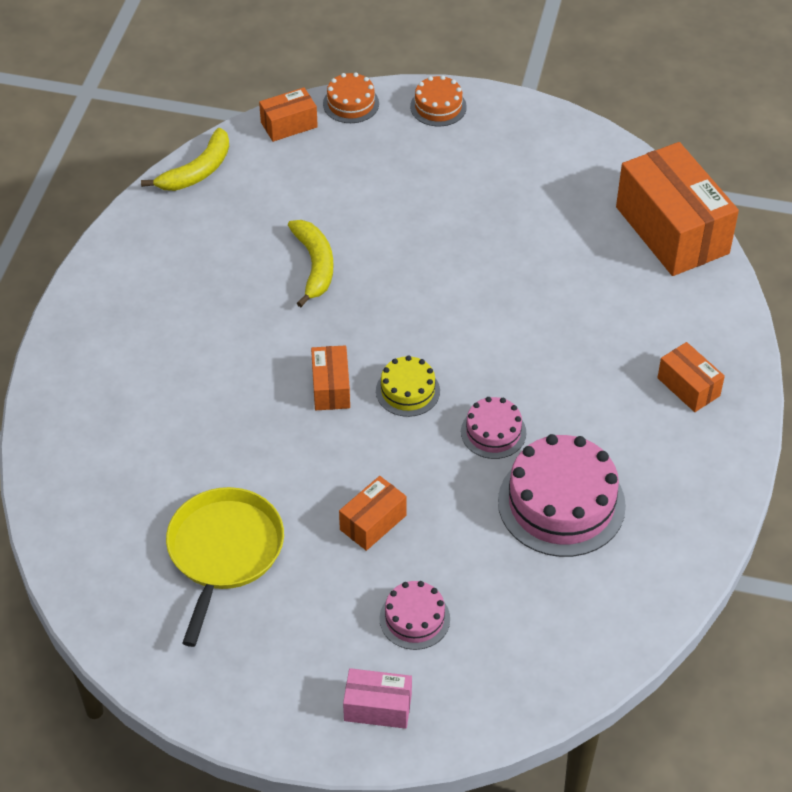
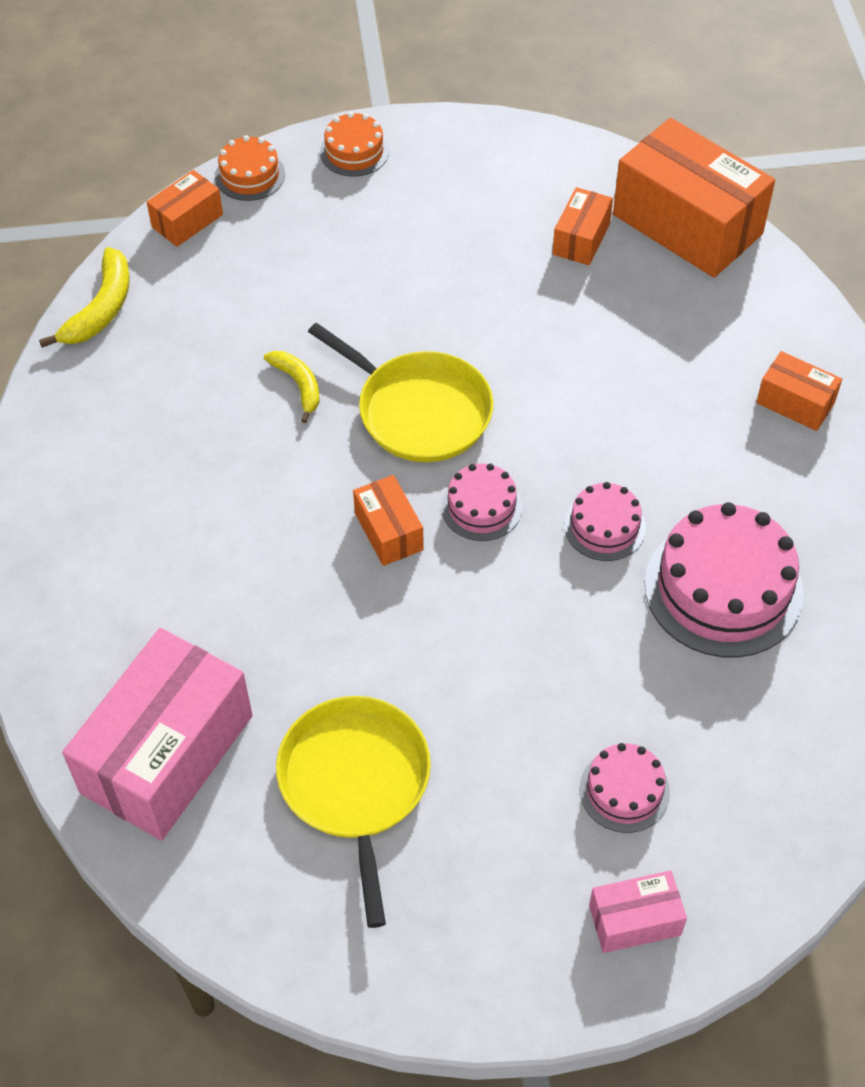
camera: 20 degrees left, 5 degrees up
(103, 490) = (167, 754): none -> pink box
(314, 266) = (299, 385): yellow banana -> yellow banana, size x0.67
(373, 522) = (518, 685): orange box -> orange box (581, 239)
(395, 309) = (419, 410): none -> yellow pan
(407, 391) = (481, 507): yellow cake -> pink cake

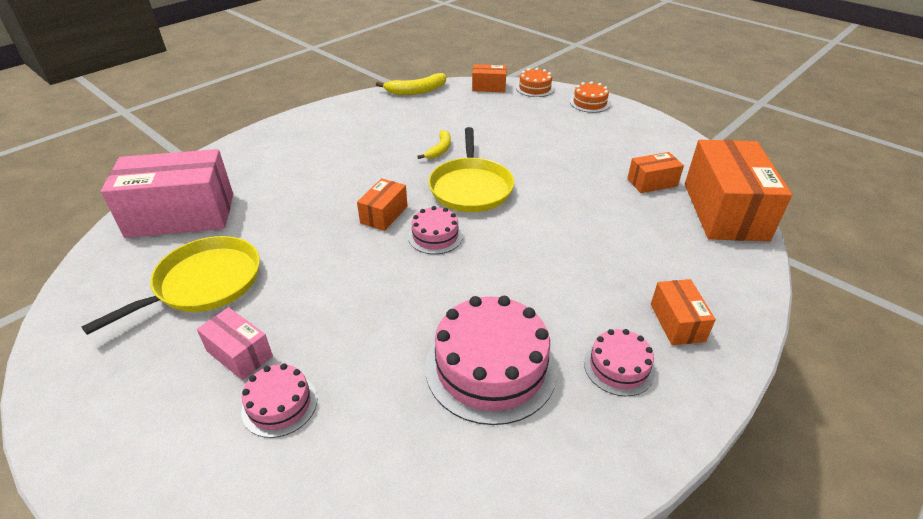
camera: 50 degrees right, 15 degrees down
(604, 526) = (476, 288): pink cake -> pink cake (619, 367)
(634, 920) = (168, 471): pink box -> pink box (239, 353)

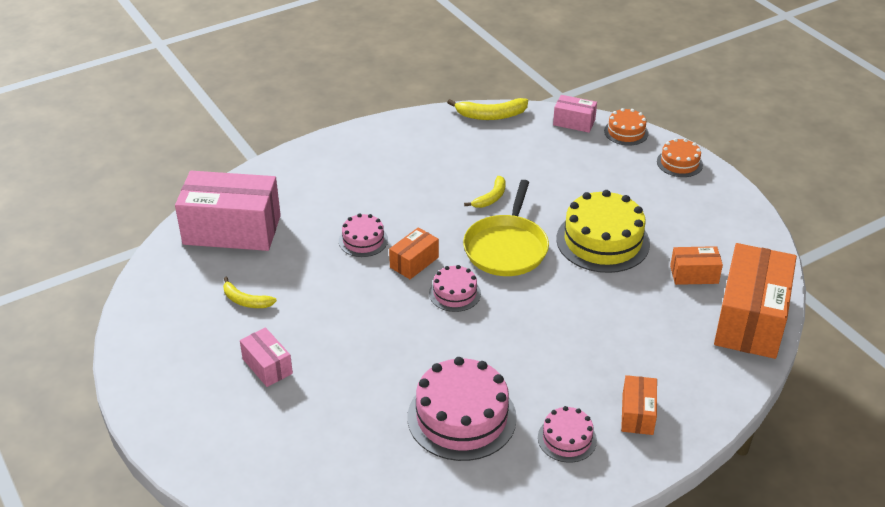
camera: 15 degrees right, 0 degrees up
(204, 283) = (245, 301): yellow pan -> yellow banana
(279, 404) = (292, 411): pink cake -> pink cake (363, 240)
(489, 87) = (574, 122): orange box -> pink box
(557, 168) = (602, 241): none -> yellow cake

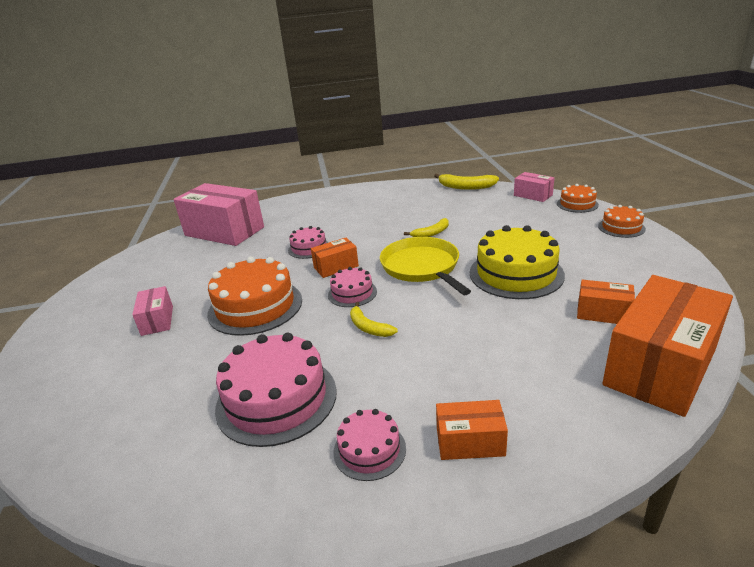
camera: 25 degrees right, 10 degrees down
(245, 301) = (189, 274): yellow banana -> yellow banana (368, 327)
(363, 328) = (255, 306): none -> orange cake
(506, 248) = (422, 267): yellow pan -> yellow pan turned 120 degrees clockwise
(637, 414) = (470, 442): orange box -> orange box turned 60 degrees clockwise

